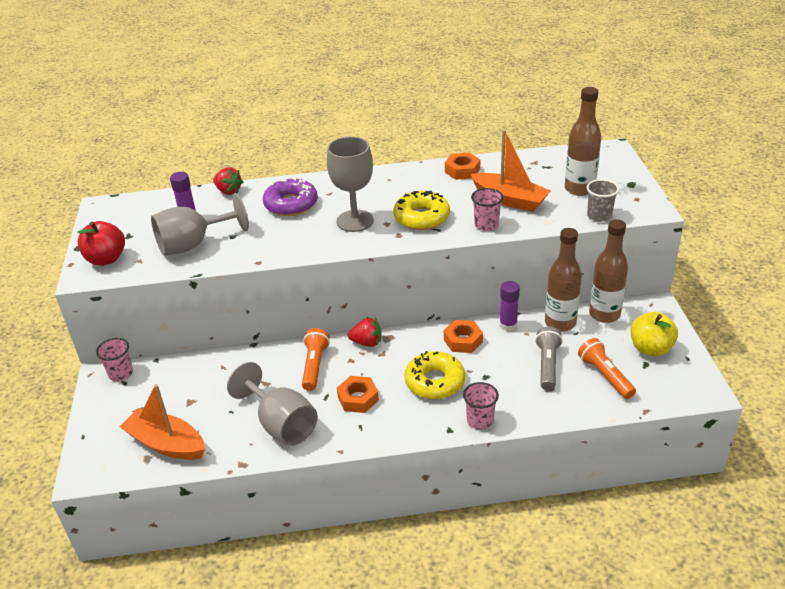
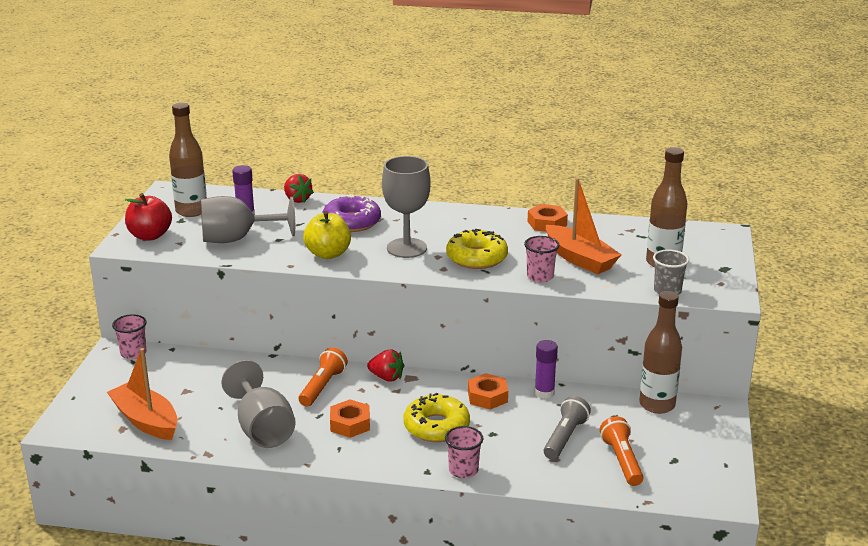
camera: 15 degrees right, 10 degrees down
(560, 323) = (602, 402): brown bottle -> brown bottle (191, 211)
(650, 348) = (689, 447): yellow apple -> yellow apple (328, 254)

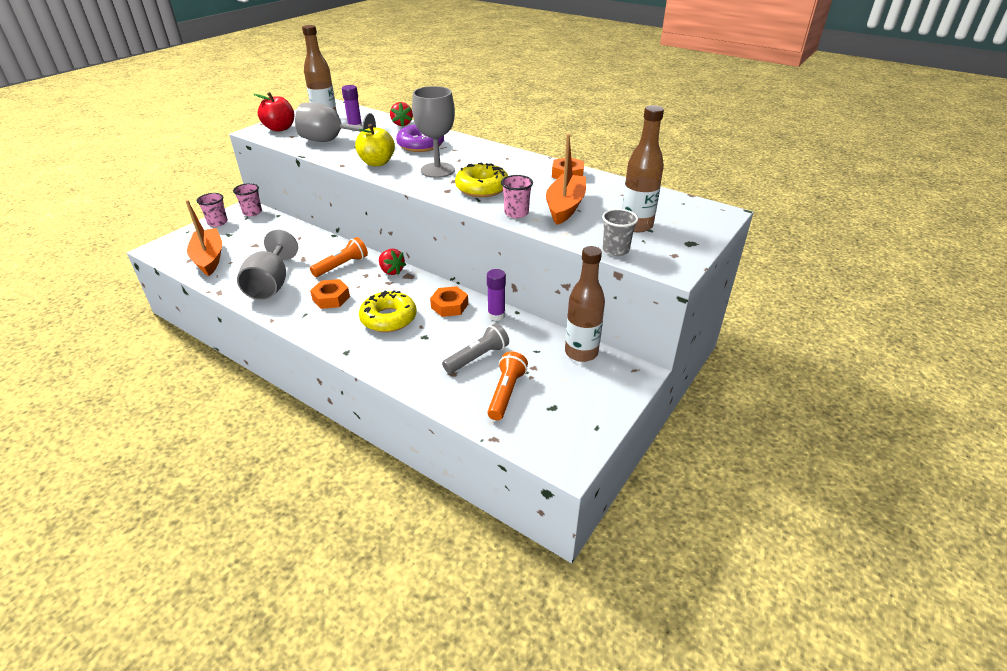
camera: 25 degrees right, 10 degrees up
(463, 470) = (373, 360): pink cup -> pink cup (217, 222)
(580, 259) = (565, 207): orange boat -> orange boat turned 150 degrees counterclockwise

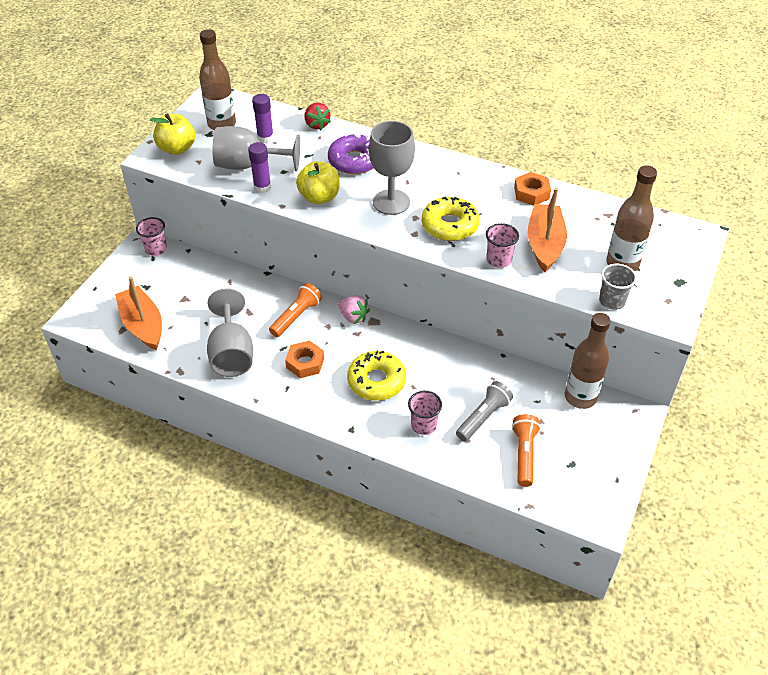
camera: 10 degrees left, 10 degrees up
(217, 222) = (123, 270): pink cup -> pink cup (423, 425)
(280, 128) = (177, 148): red apple -> yellow apple
(391, 271) = (353, 317): red strawberry -> pink strawberry
(449, 306) = (432, 356): orange nut -> none
(496, 315) = (484, 362): purple glue stick -> purple glue stick (262, 187)

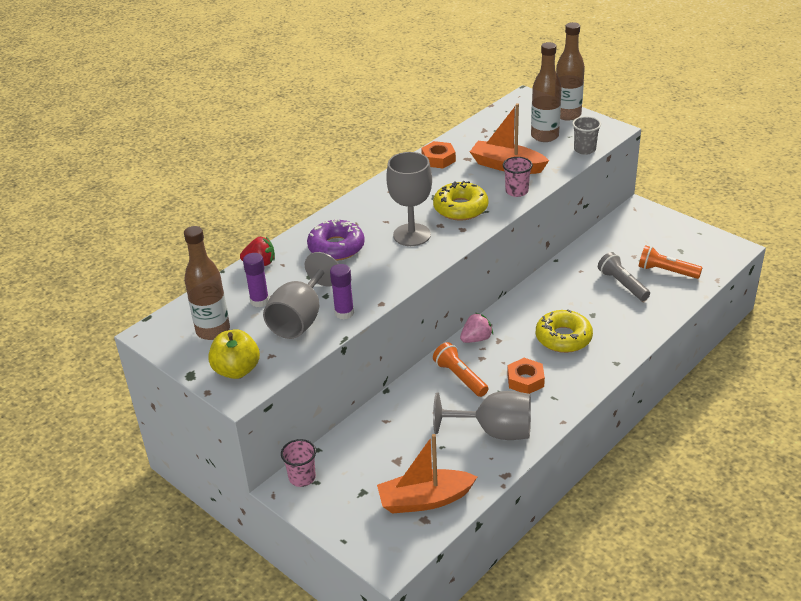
camera: 70 degrees left, 10 degrees down
(319, 197) = (381, 277): yellow apple -> none
(423, 425) = (622, 319): pink cup -> none
(580, 397) = (614, 231): brown bottle -> brown bottle (567, 115)

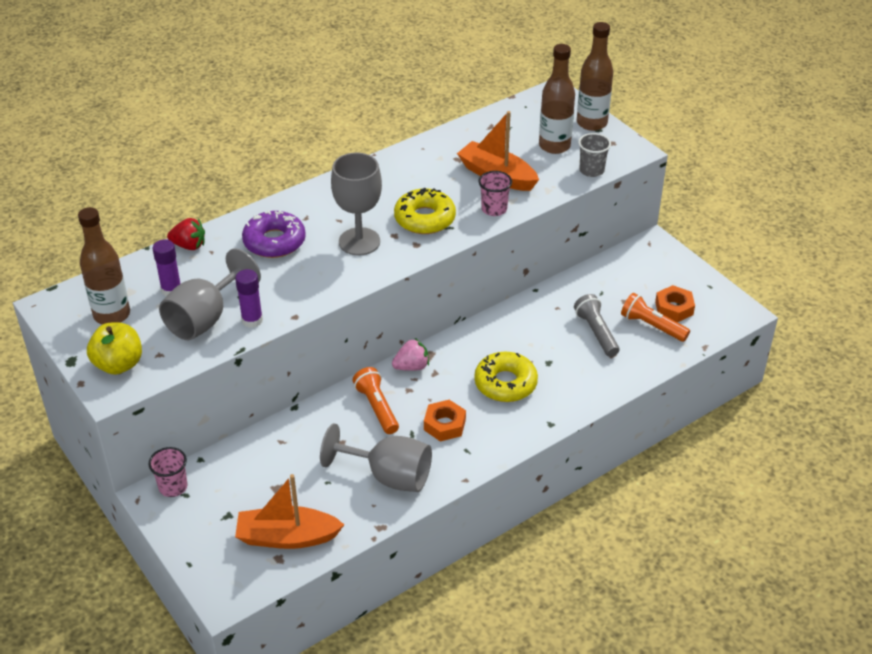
camera: 10 degrees right, 5 degrees up
(438, 159) = (426, 154): orange nut -> orange nut (674, 308)

